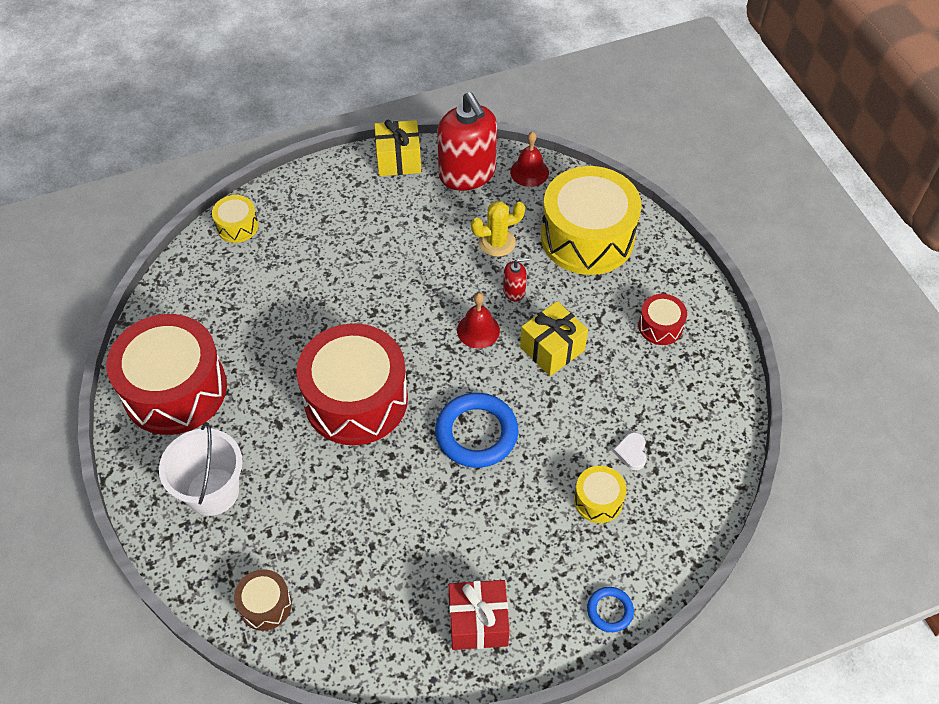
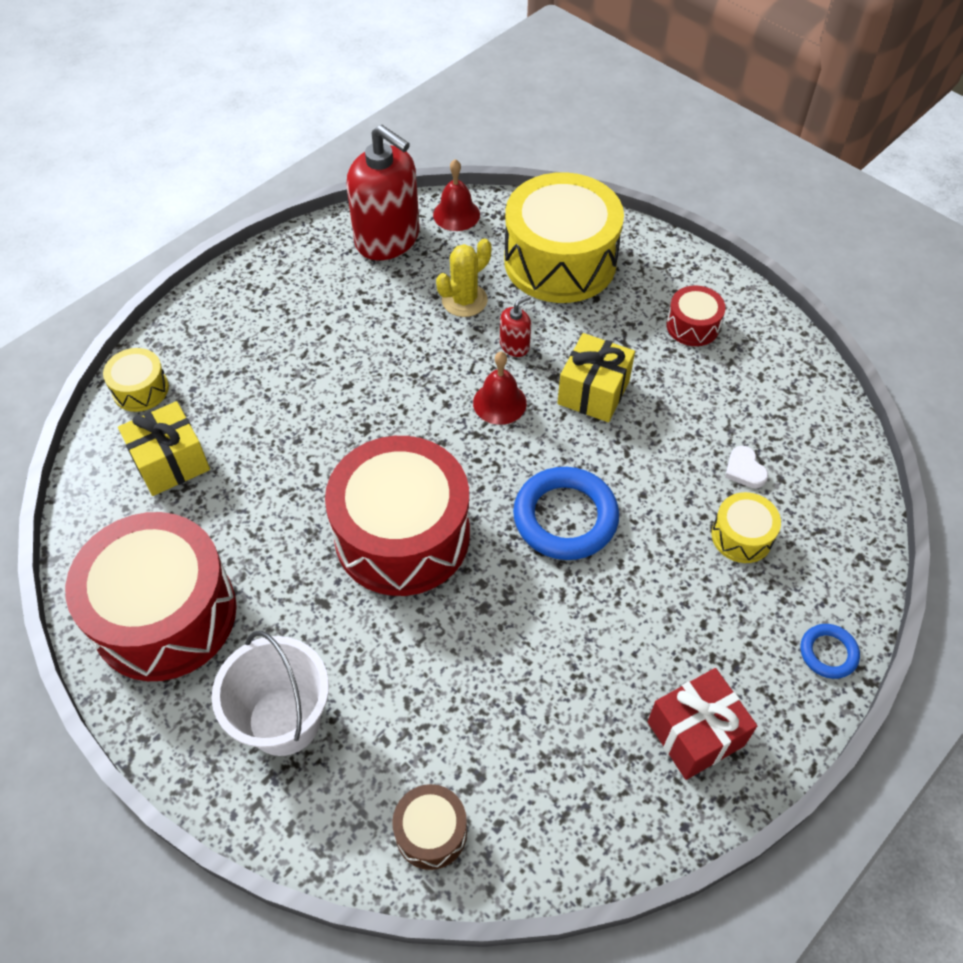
camera: 25 degrees left, 0 degrees up
(398, 160) = (299, 249): yellow gift -> yellow gift (171, 462)

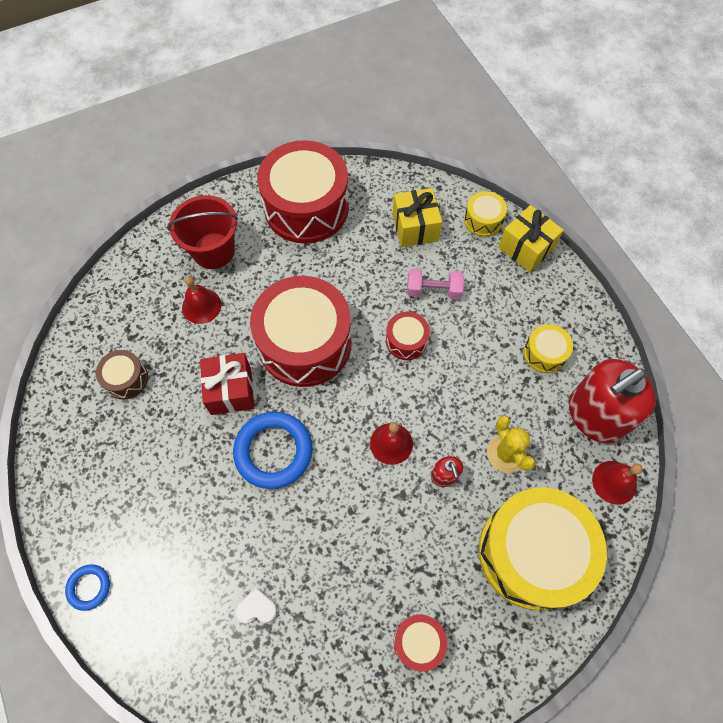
camera: 110 degrees right, 10 degrees up
(271, 415) = (433, 290): none -> pink dumbbell
(284, 720) = (213, 251): white bucket -> red bucket
(357, 424) = (406, 341): none -> red drum
(390, 694) = (201, 306): none -> red bell
(431, 832) = (115, 304): brown drum -> brown drum (126, 379)
(593, 392) = (376, 519): yellow gift -> yellow gift (526, 248)
(695, 733) = (88, 468): red gift -> red gift (231, 390)
(742, 536) = (202, 573): yellow drum -> yellow drum (544, 353)

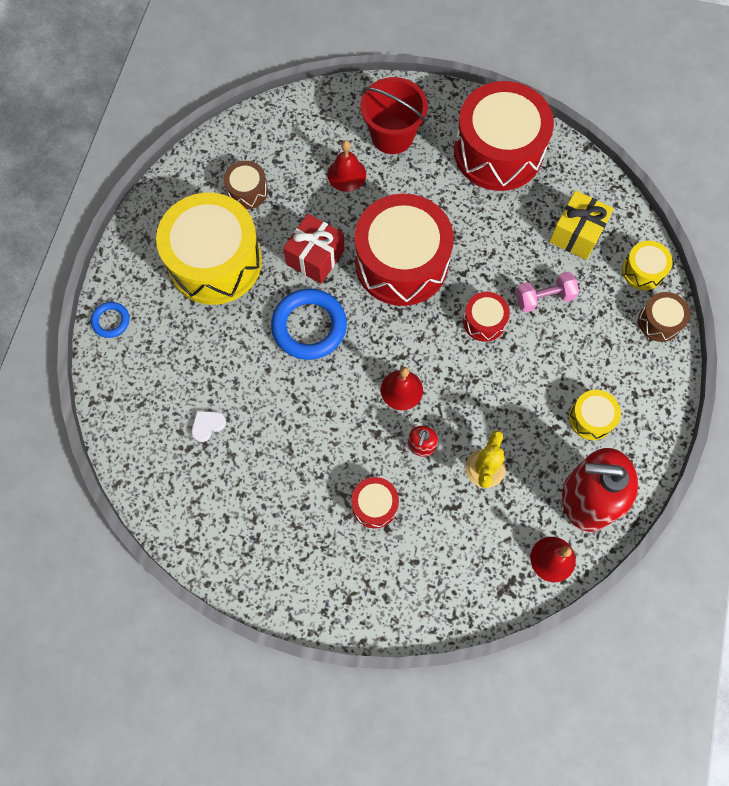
camera: 40 degrees right, 5 degrees up
(256, 608) = (207, 425): white heart -> white heart turned 75 degrees counterclockwise
(418, 642) = (298, 541): red drum -> red drum (374, 505)
(433, 290) = (543, 298): pink dumbbell -> pink dumbbell turned 60 degrees counterclockwise
(526, 248) = (659, 321): yellow gift -> brown drum
(531, 553) = (437, 553): yellow drum -> yellow drum (215, 262)

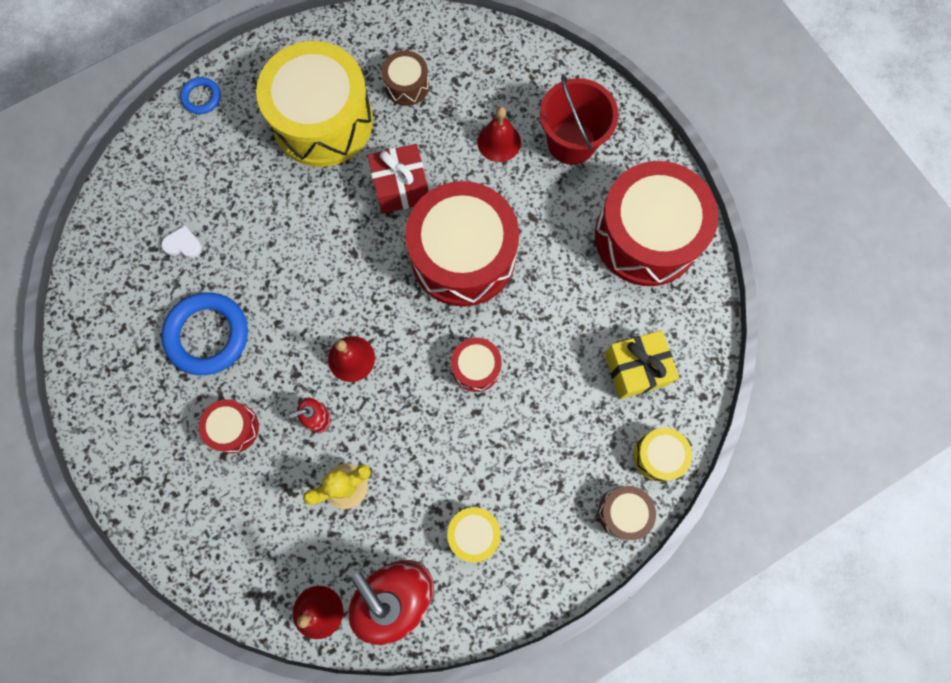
camera: 45 degrees right, 5 degrees up
(309, 326) = (336, 239): blue ring -> blue ring (208, 335)
(543, 298) = (547, 396): pink dumbbell -> none

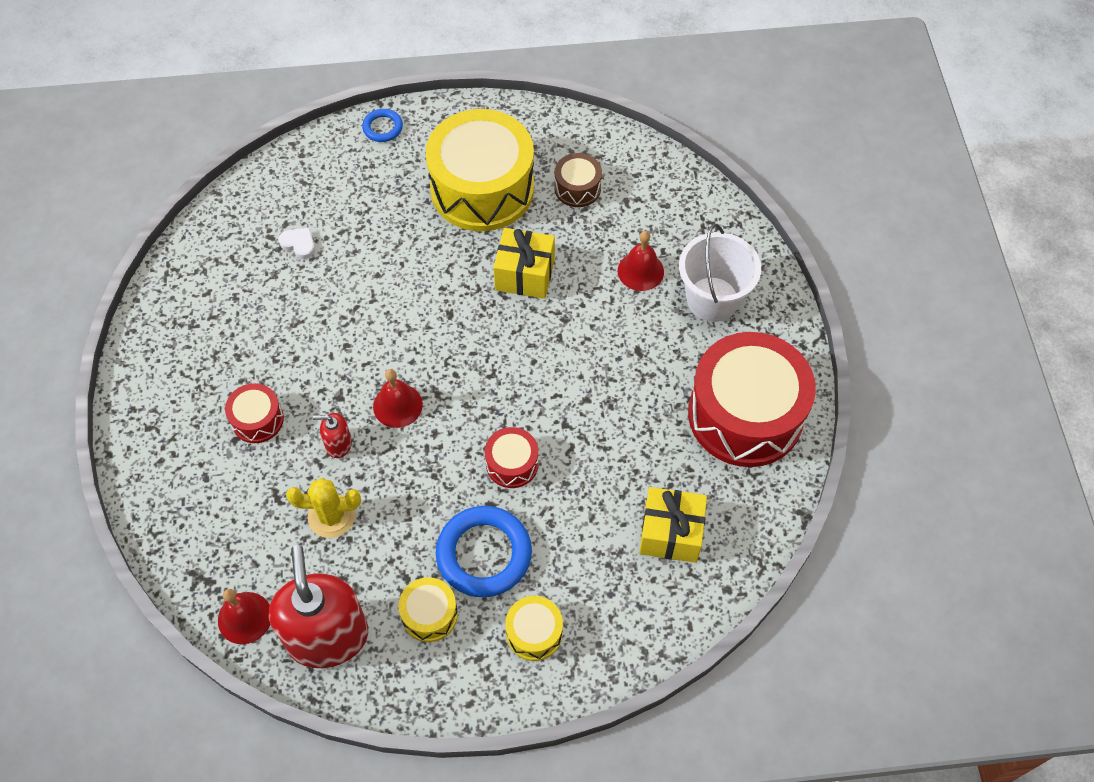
camera: 25 degrees right, 15 degrees down
(208, 335) = (278, 330): blue ring -> blue ring (484, 554)
(401, 187) = (525, 274): red gift -> yellow gift
(463, 256) = (552, 358): red drum -> none
(571, 142) = (712, 299): red bucket -> white bucket
(623, 512) = (588, 663): brown drum -> none
(658, 455) = (652, 625): yellow drum -> yellow drum (534, 633)

